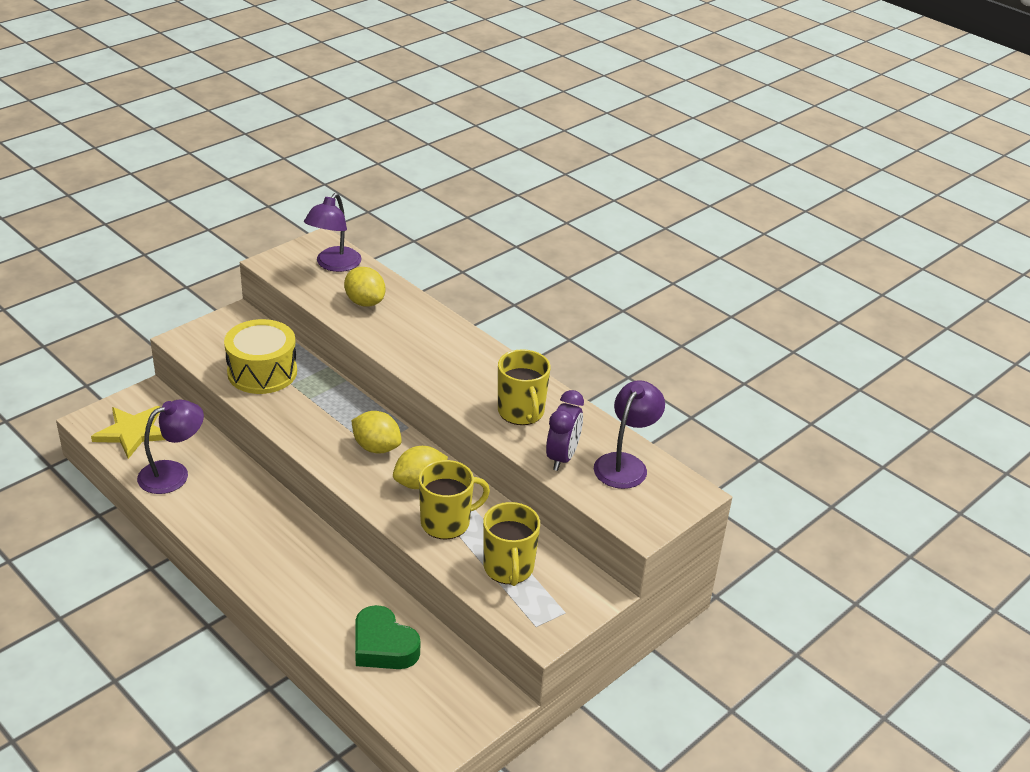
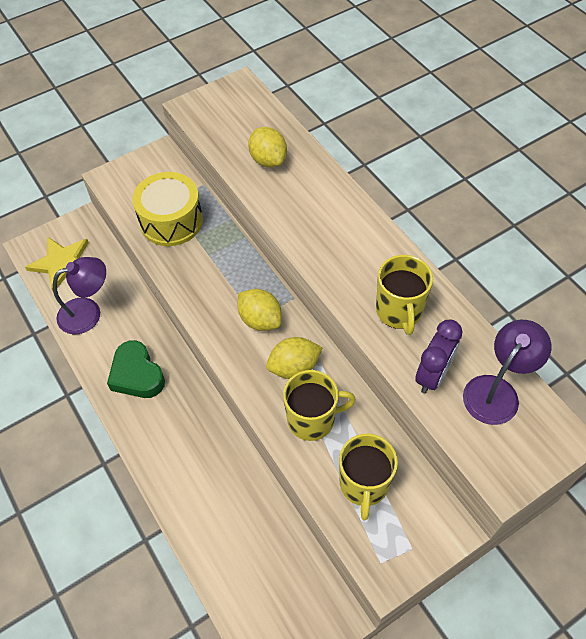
camera: 15 degrees right, 20 degrees up
(334, 265) = (247, 113): purple lamp -> none
(383, 646) = (240, 534): green heart -> green heart (137, 375)

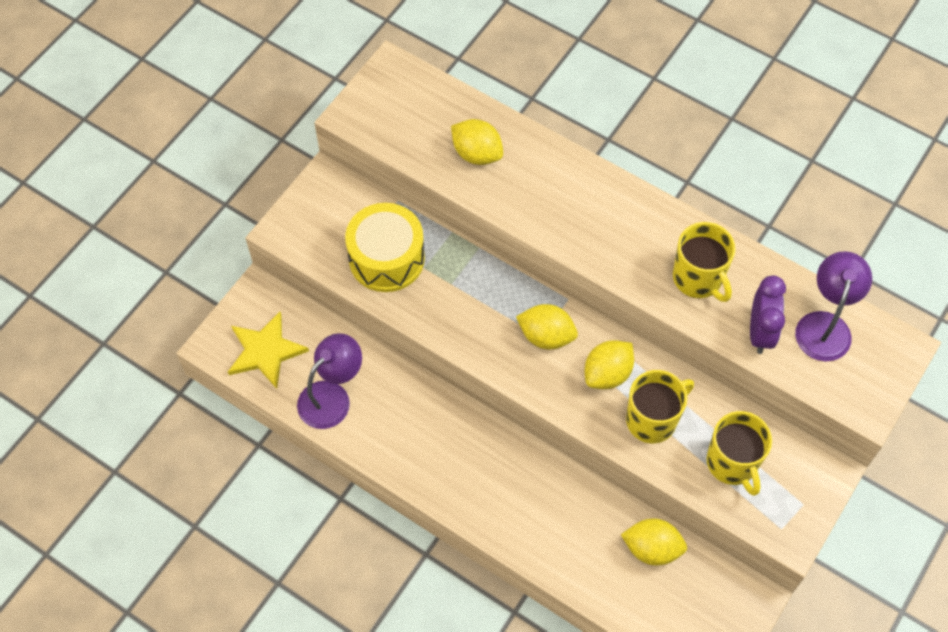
camera: 25 degrees left, 5 degrees up
(137, 375) = (428, 444): green heart -> none
(269, 533) = (652, 548): none -> yellow lemon

